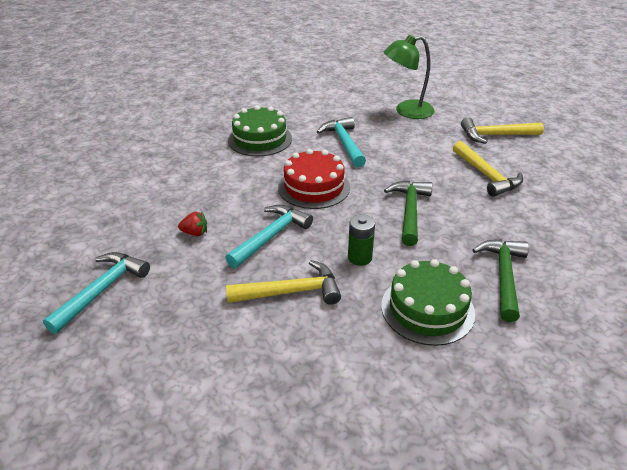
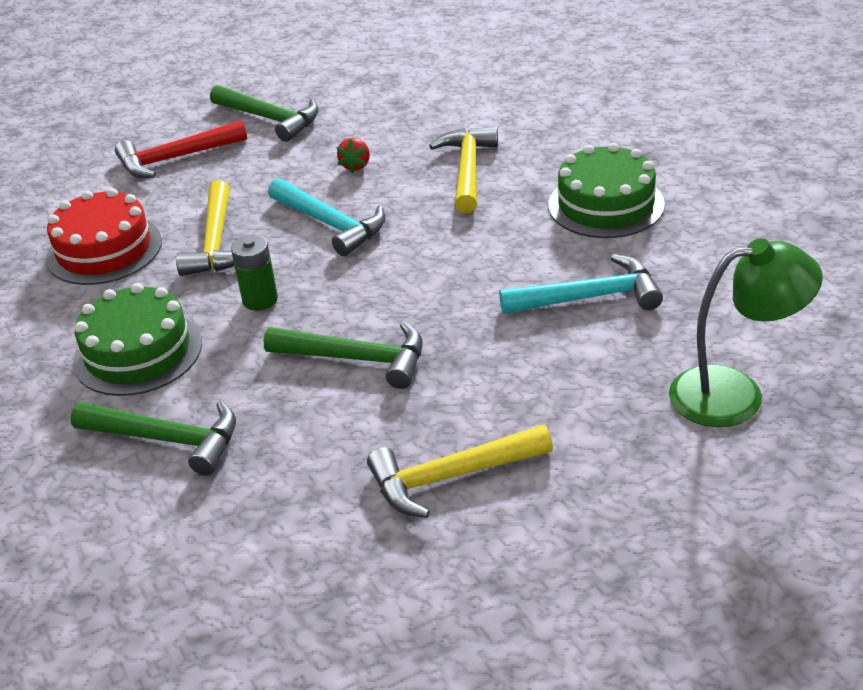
camera: 100 degrees right, 0 degrees up
(101, 290) = (269, 119): turquoise hammer -> green hammer
(153, 344) = (176, 158): none -> red hammer
(314, 187) = (446, 261): red cake -> red cake (104, 250)
(406, 111) = (735, 394): green lamp -> green lamp turned 90 degrees clockwise
(496, 135) = (620, 529): yellow hammer -> yellow hammer (467, 170)

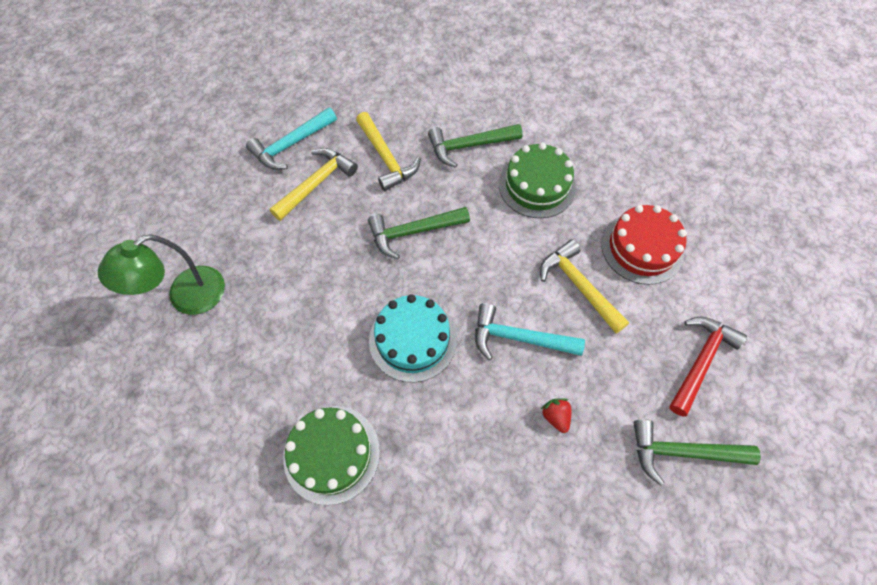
camera: 145 degrees right, 25 degrees up
(260, 300) = (504, 250): green battery -> none
(450, 258) = (413, 339): none -> turquoise cake
(467, 170) = (463, 451): yellow hammer -> yellow hammer (386, 158)
(589, 297) = (301, 341): turquoise hammer -> turquoise hammer (291, 145)

